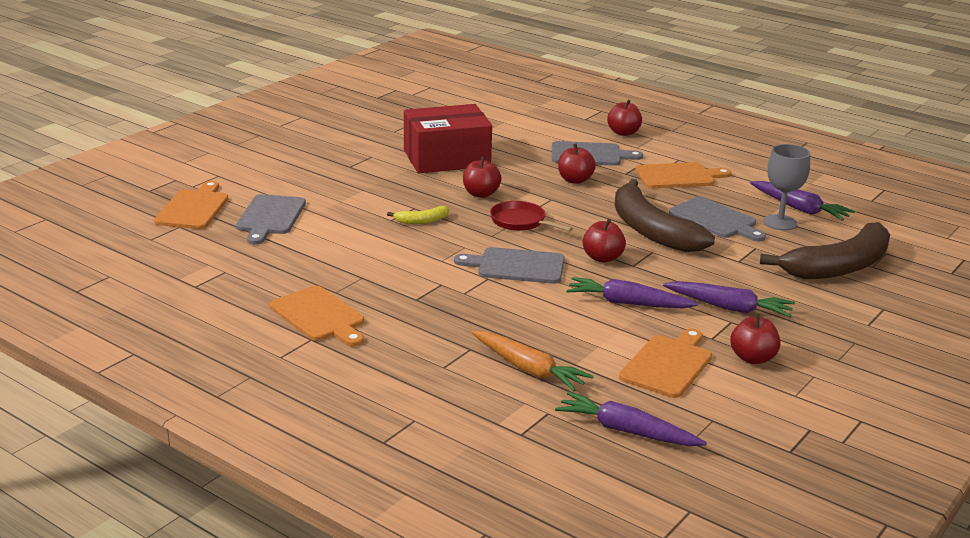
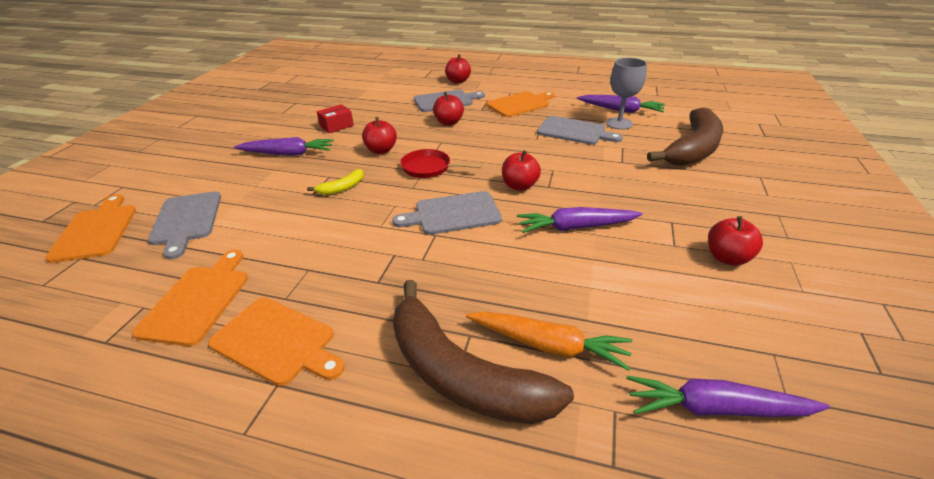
camera: 20 degrees left, 10 degrees up
(447, 158) = (336, 126): red box -> red box, size x0.43
(651, 230) = (536, 151): brown banana -> brown banana (460, 373)
(668, 364) = (668, 290): orange cutting board -> orange cutting board (198, 300)
(729, 308) = (657, 208): purple carrot -> purple carrot (288, 154)

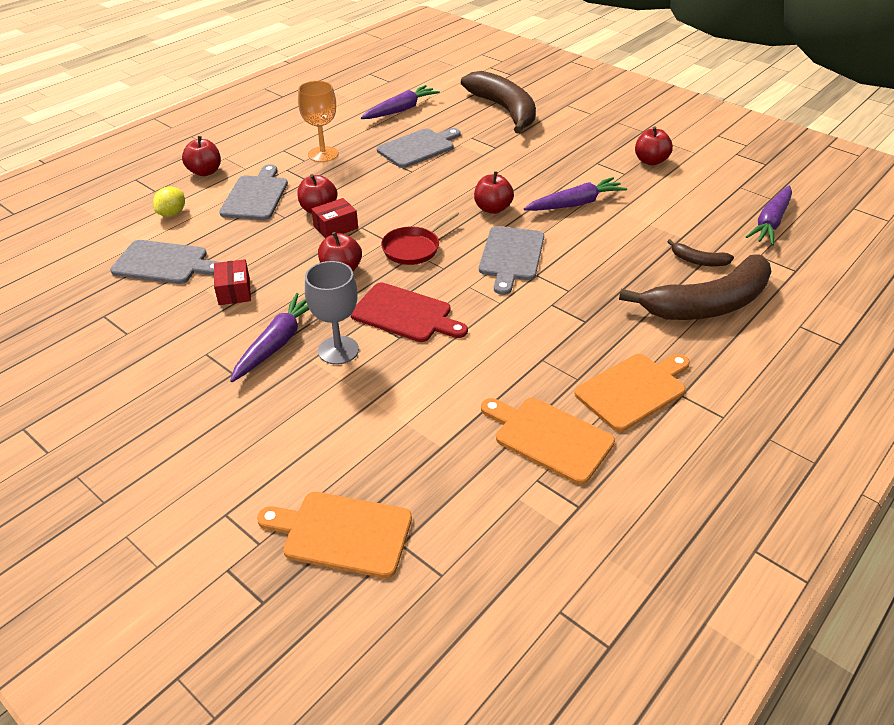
camera: 65 degrees left, 5 degrees up
(186, 220) = (381, 444): grey cutting board -> grey cutting board (164, 263)
(341, 188) = (405, 314): yellow banana -> red cutting board
(405, 87) = (172, 213): none -> yellow lemon
(432, 134) = (335, 227): none -> red box
(520, 104) = (323, 154): orange cutting board -> orange goblet
(548, 345) = (698, 261): orange carrot -> brown banana
(575, 227) = (575, 204): purple carrot -> purple carrot turned 135 degrees counterclockwise
(619, 123) = (426, 121): grey goblet -> grey goblet (338, 350)

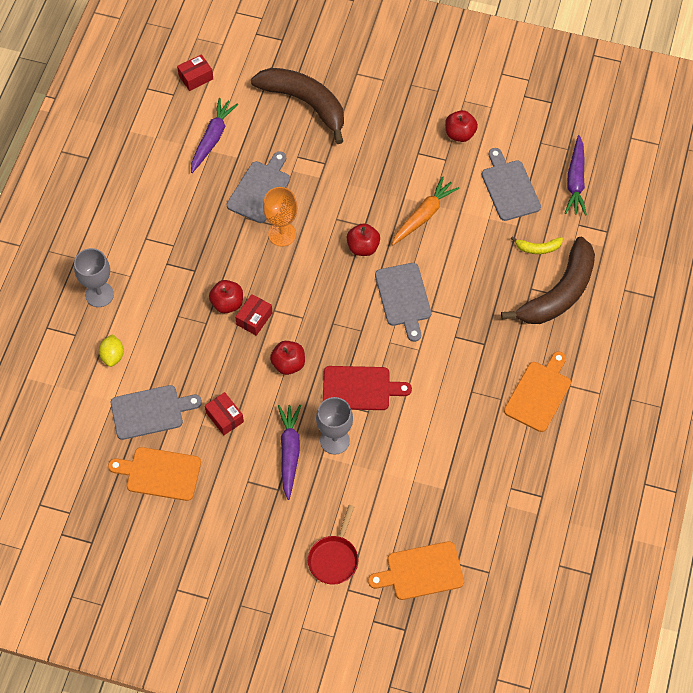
camera: 25 degrees left, 20 degrees up
(205, 172) = (99, 294): red apple -> grey goblet
(256, 196) = (165, 307): grey cutting board -> grey cutting board (509, 188)
(323, 154) = (184, 231): orange goblet -> orange goblet (282, 234)
(413, 248) = (327, 318): red pan -> red pan (334, 558)
(417, 77) = (196, 77): none -> red box
(549, 437) = (504, 454): orange cutting board -> orange cutting board (160, 473)
(575, 204) = (423, 215): purple carrot -> orange carrot
(698, 261) = (538, 248): brown banana -> yellow banana

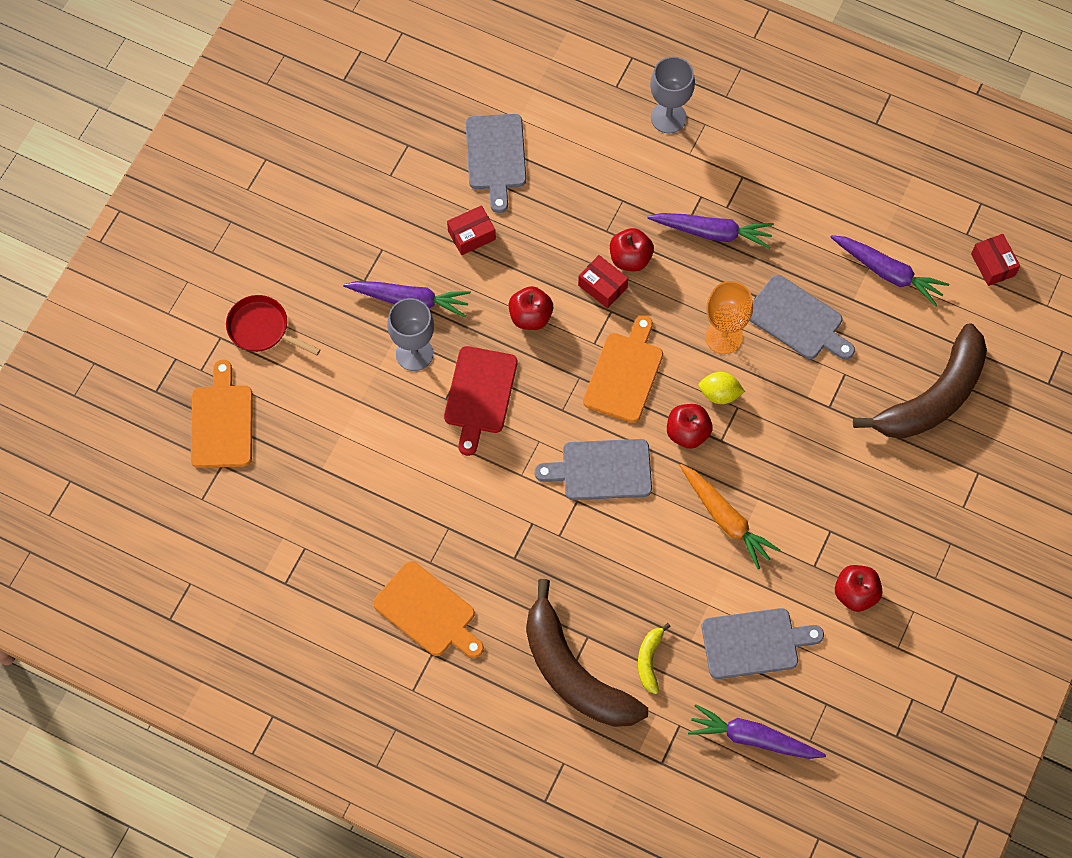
camera: 100 degrees right, 5 degrees up
(112, 356) = (579, 124): yellow lemon -> yellow lemon (719, 394)
(160, 473) = (413, 157): orange cutting board -> orange cutting board (624, 373)
(196, 252) = (712, 232): none -> purple carrot

